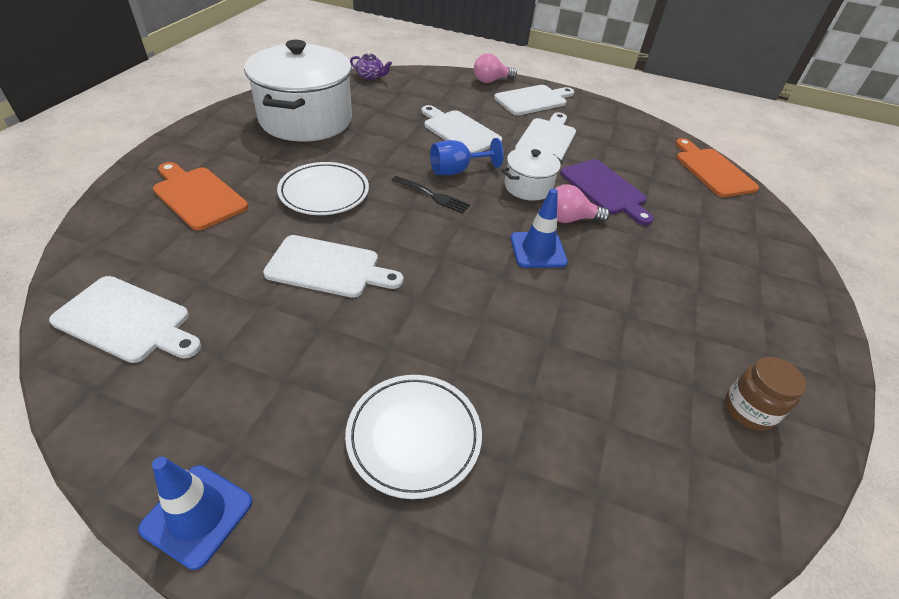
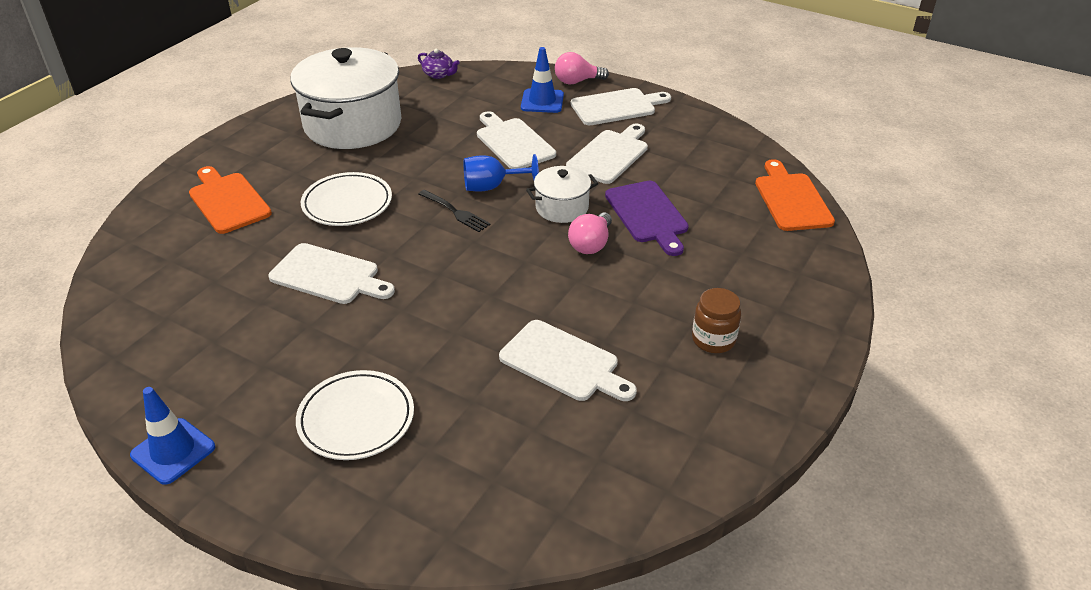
camera: 15 degrees right, 5 degrees down
(127, 321) = (147, 307): white cutting board -> white cutting board (563, 363)
(538, 250) = (541, 273): blue traffic cone -> blue traffic cone (542, 101)
(569, 219) = (591, 244): pink light bulb -> pink light bulb turned 75 degrees counterclockwise
(748, 410) = (676, 434): brown jar -> brown jar (713, 340)

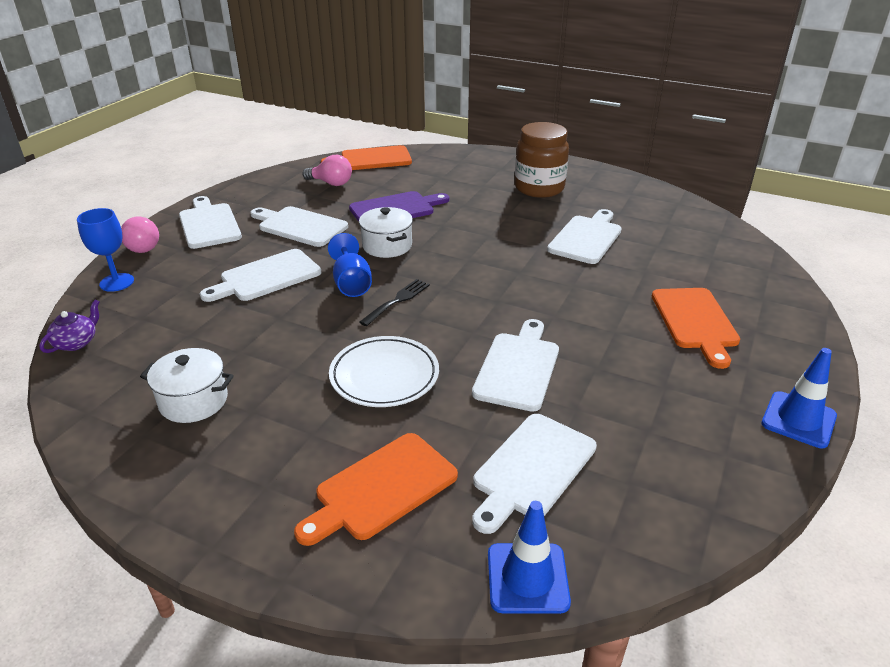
camera: 95 degrees left, 5 degrees down
(208, 269) = (532, 469): none -> white cutting board
(353, 125) = (193, 401): white pot -> white pot, size x0.48
(356, 419) = (695, 321): white plate -> orange cutting board
(518, 78) = (117, 282): none -> blue goblet
(542, 101) = (181, 264): blue traffic cone -> blue traffic cone (527, 578)
(591, 244) = (440, 231): pink light bulb -> pink light bulb (331, 183)
(713, 340) = (539, 188): brown jar -> brown jar, size x1.65

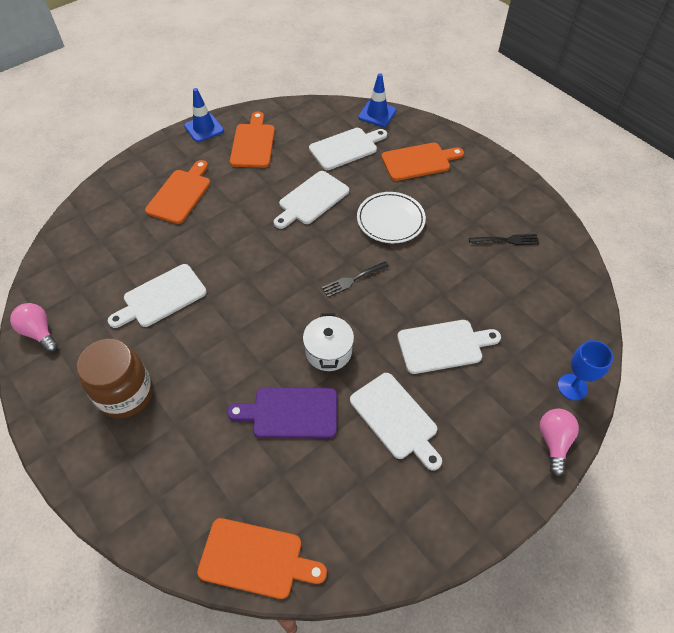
camera: 155 degrees left, 20 degrees up
(76, 342) = (590, 319): purple teapot -> none
(193, 401) = (506, 240): white pot -> black fork
(209, 224) = (487, 462): white cutting board -> none
(331, 183) = (333, 506): pink light bulb -> pink light bulb (39, 332)
(351, 283) = (378, 311): blue goblet -> none
(691, 421) = (253, 143): none -> orange cutting board

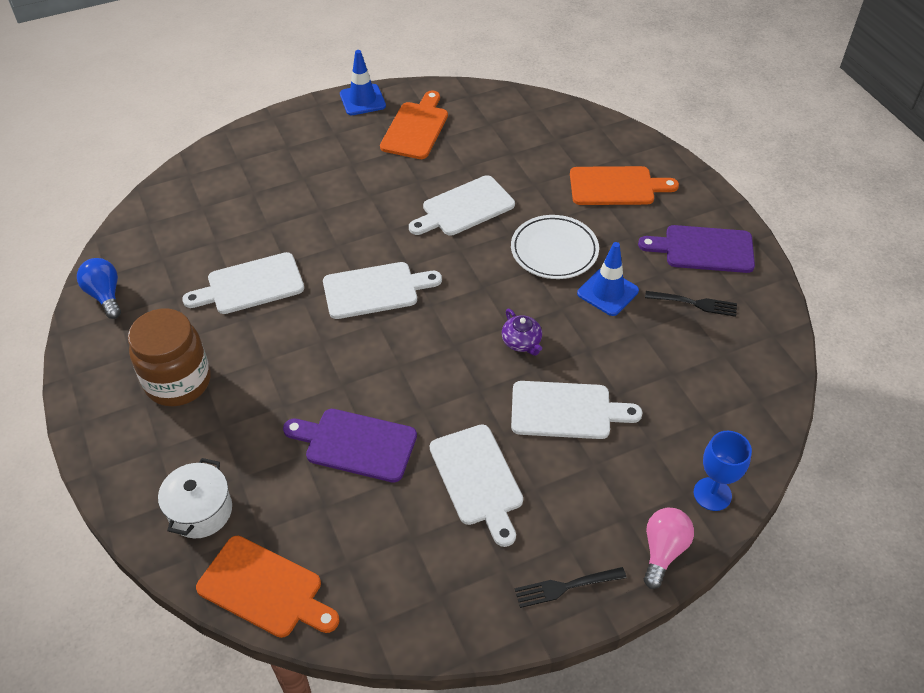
camera: 15 degrees right, 5 degrees down
(39, 332) = (105, 295): pink light bulb -> blue light bulb
(180, 194) = (310, 172): orange cutting board -> none
(328, 351) = (424, 386): white pot -> white pot (200, 511)
(346, 148) = (529, 154): white cutting board -> white cutting board (375, 290)
(353, 280) = (482, 311): black fork -> black fork (565, 587)
(377, 114) = (584, 119): blue traffic cone -> blue traffic cone (607, 292)
(391, 298) = (521, 342): none -> purple teapot
(498, 197) = (703, 249): none -> purple cutting board

